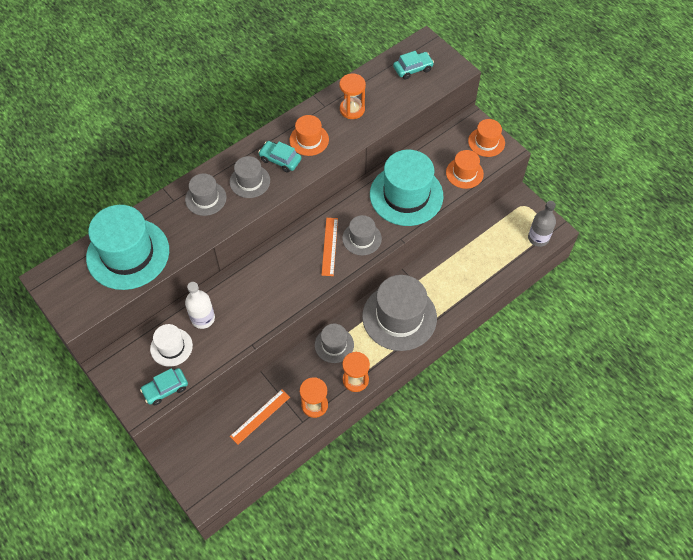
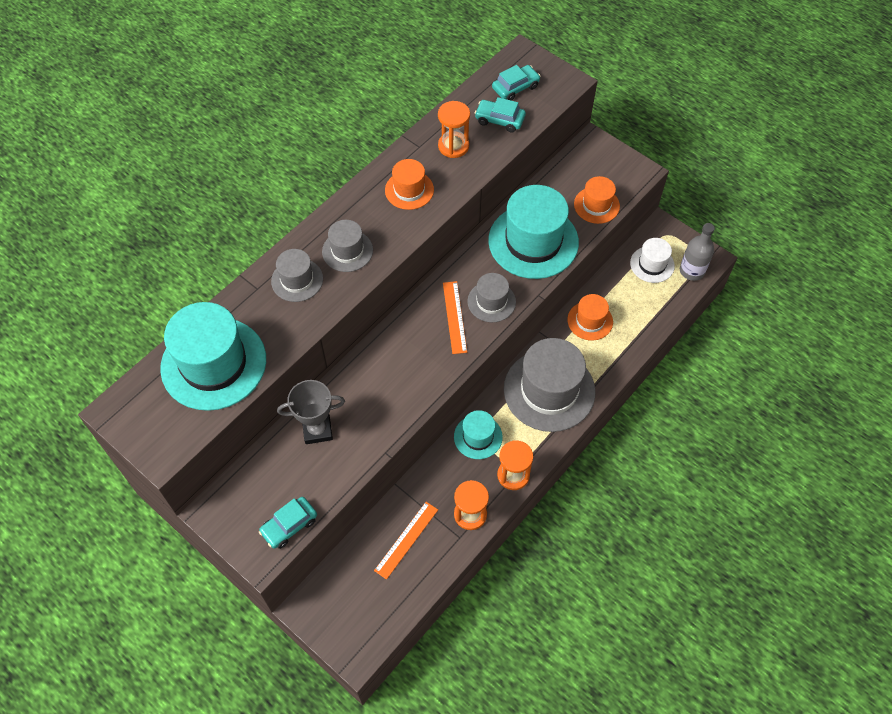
camera: 10 degrees left, 0 degrees up
(171, 347) = (285, 472): white hat -> white hat (652, 264)
(203, 318) = (317, 430): white bottle -> grey trophy
(280, 160) = (379, 219): turquoise car -> turquoise car (499, 120)
(334, 345) = (478, 437): grey hat -> turquoise hat
(486, 142) = (614, 164): orange hat -> orange hat (590, 321)

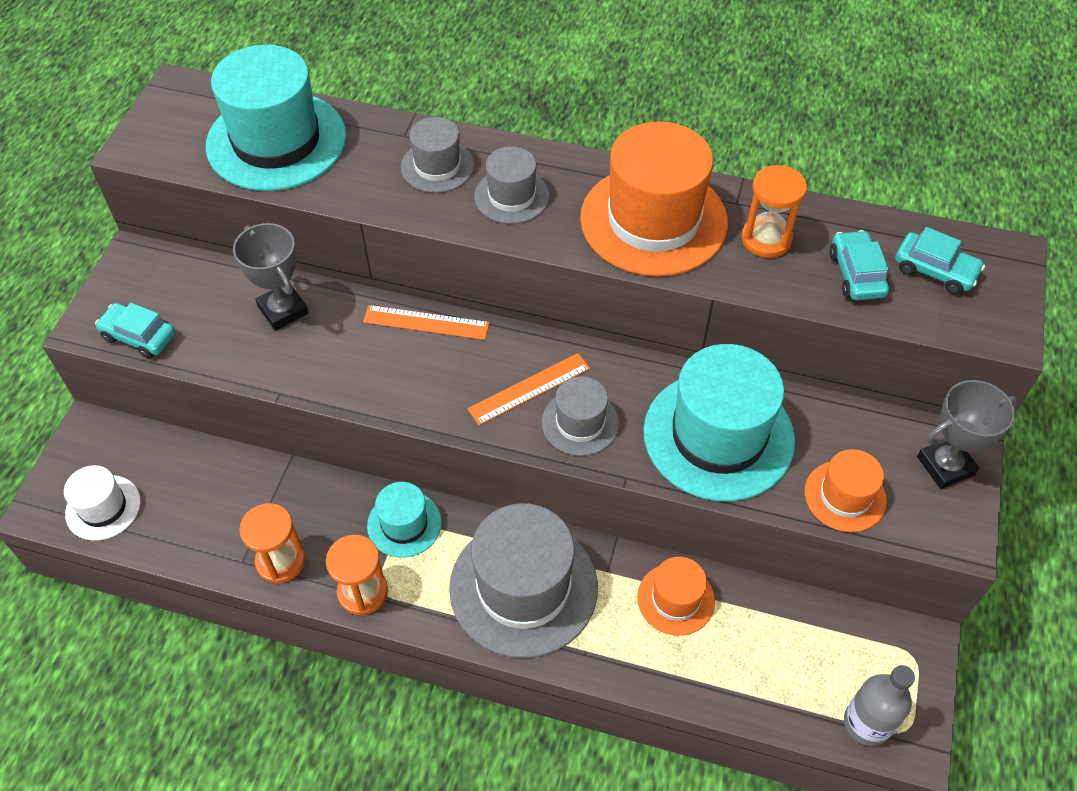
camera: 65 degrees right, 5 degrees down
(406, 539) = (216, 500): orange ruler -> orange ruler (426, 322)
(409, 190) = (653, 220): orange hat -> orange hat, size x1.93
(599, 156) = (945, 465): none -> grey trophy
(652, 264) = (838, 654): white hat -> white hat (103, 507)

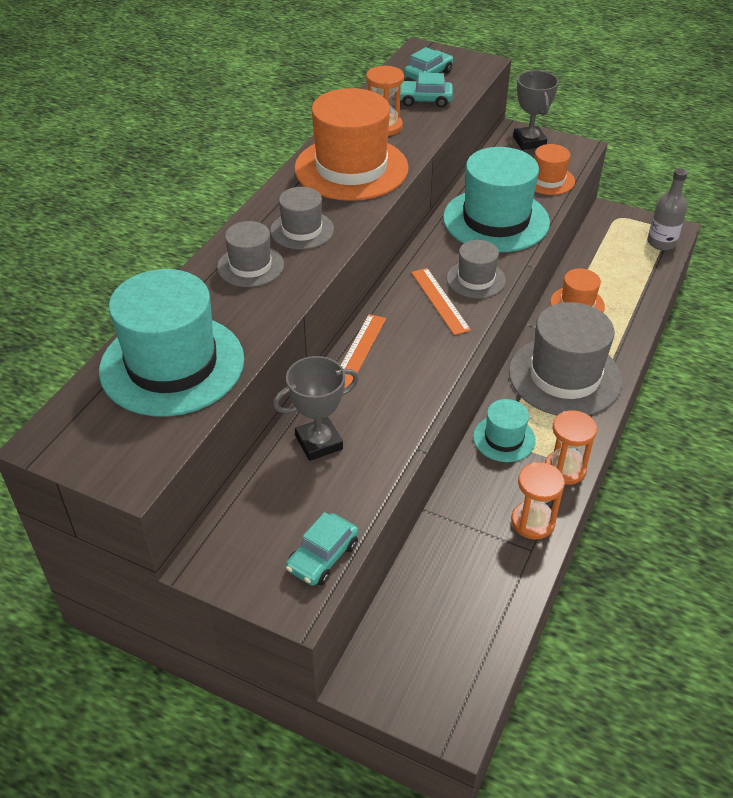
camera: 80 degrees left, 10 degrees down
(103, 507) = (461, 665): white hat -> none

